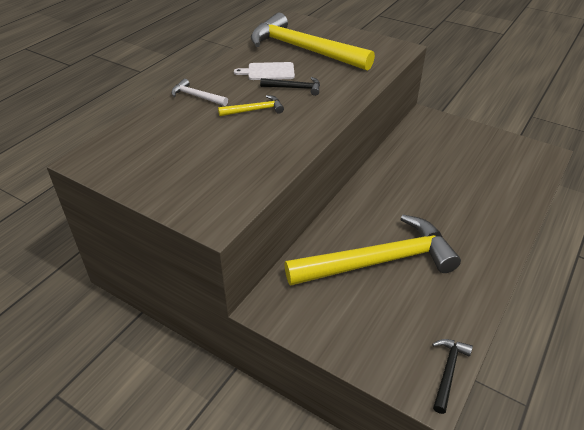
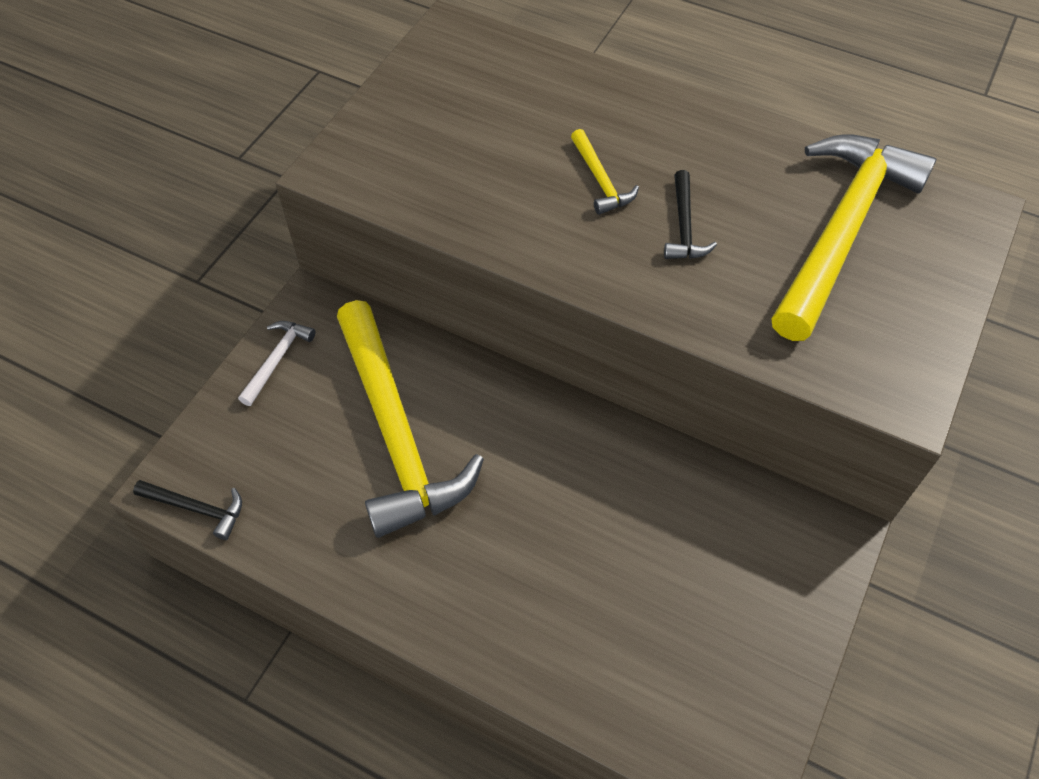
camera: 85 degrees right, 15 degrees up
(196, 96) = (629, 106): white hammer -> white hammer (277, 359)
(268, 71) = (735, 186): white cutting board -> none

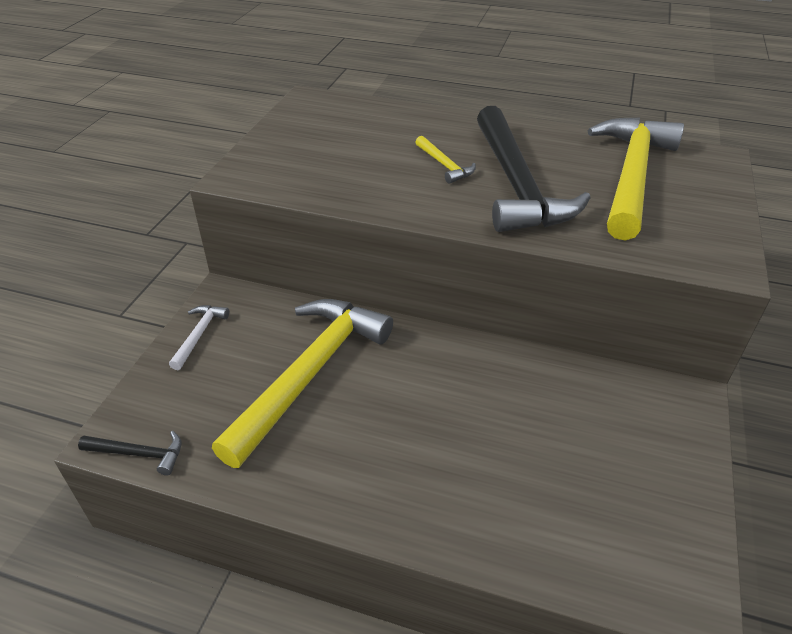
camera: 10 degrees left, 15 degrees down
(396, 433) = (310, 373): yellow hammer -> yellow hammer turned 120 degrees counterclockwise
(684, 226) = (516, 184): black hammer -> black hammer, size x2.41

